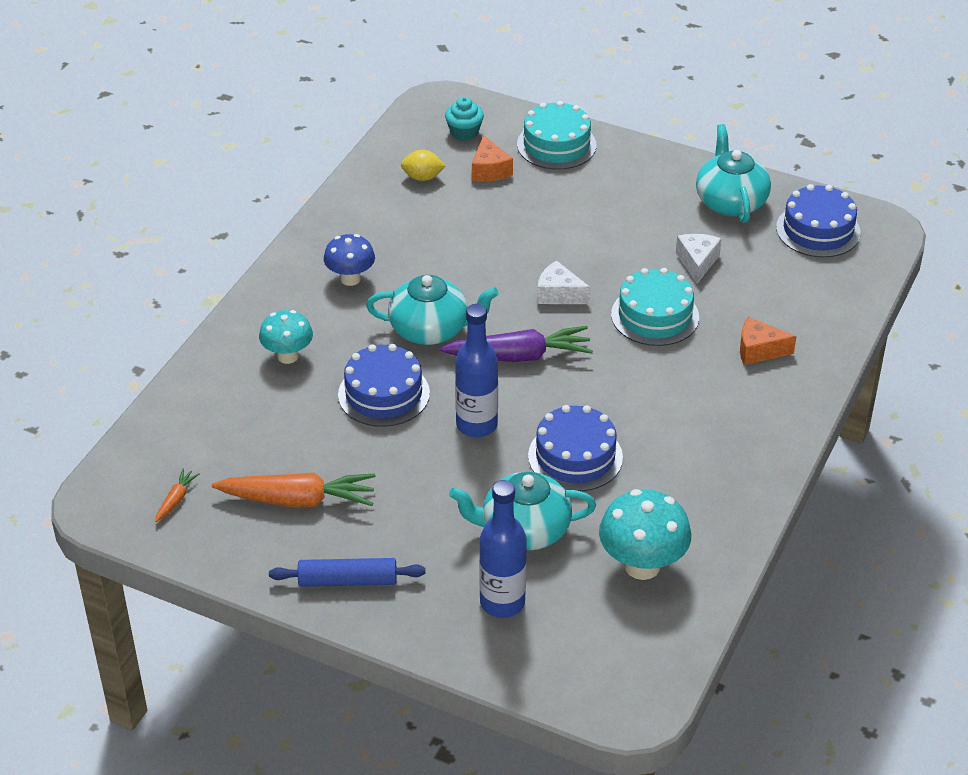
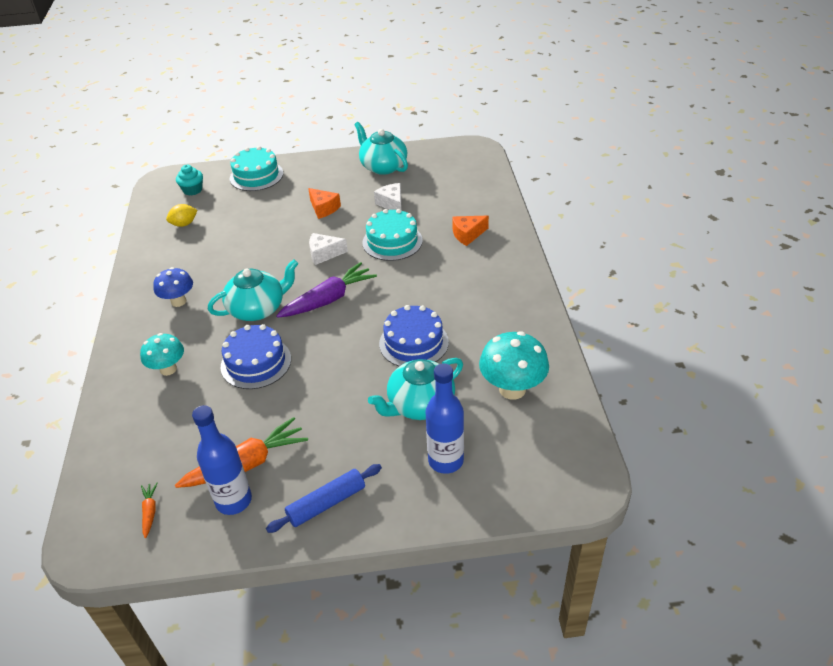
camera: 30 degrees left, 0 degrees up
(476, 425) = (334, 353): blue bottle -> blue bottle (233, 500)
(489, 170) = (225, 204): orange cheese -> orange cheese (323, 208)
(818, 230) = (443, 162): blue cake -> none

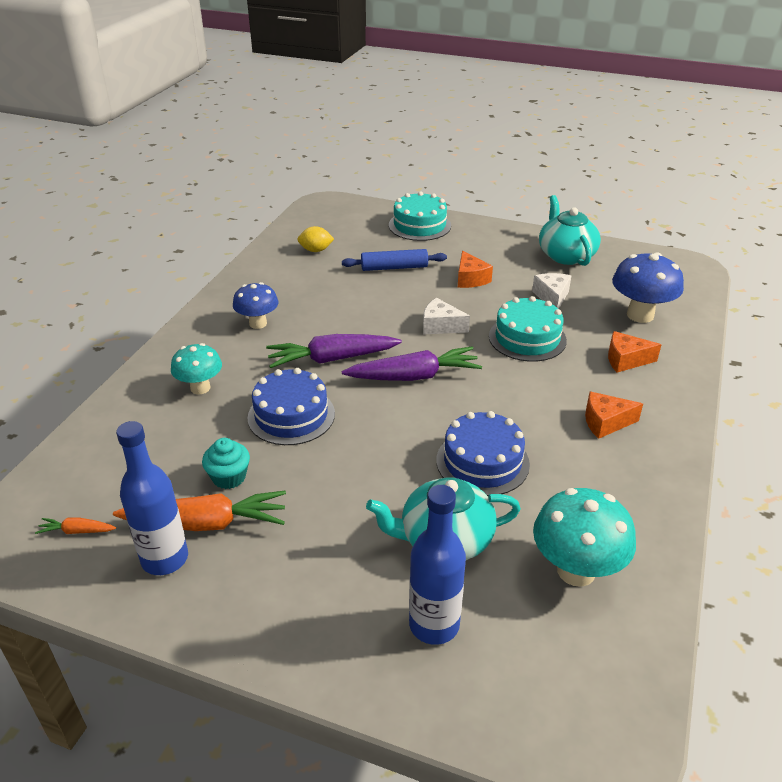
camera: 25 degrees right, 5 degrees down
(150, 512) = (76, 531): orange carrot -> orange carrot turned 105 degrees counterclockwise
(192, 190) = (346, 221): turquoise cupcake -> turquoise cupcake (229, 477)
(258, 309) = (331, 359): turquoise teapot -> purple carrot
(326, 503) = (260, 611): blue rolling pin -> blue rolling pin (394, 267)
(459, 197) = (640, 315): none -> blue mushroom
(478, 284) = (605, 422): none -> orange cheese

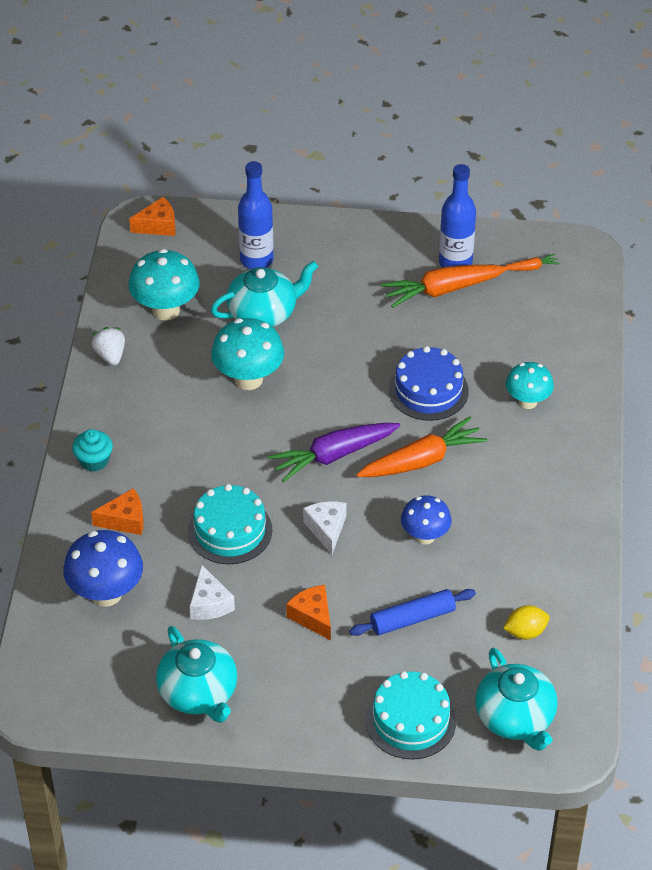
camera: 165 degrees right, 10 degrees up
(229, 477) = (448, 326): turquoise cupcake -> turquoise cupcake (94, 460)
(258, 323) = (523, 492): blue mushroom -> blue mushroom (425, 536)
(331, 359) = (422, 460): purple carrot -> orange carrot
(350, 217) = (515, 718): none -> turquoise teapot
(440, 326) = (326, 529): white cheese -> white cheese turned 105 degrees counterclockwise
(482, 462) = (248, 379): blue cake -> turquoise mushroom
(605, 422) = (145, 439): orange cheese -> orange cheese (158, 226)
(651, 522) = (110, 355): none -> white strawberry

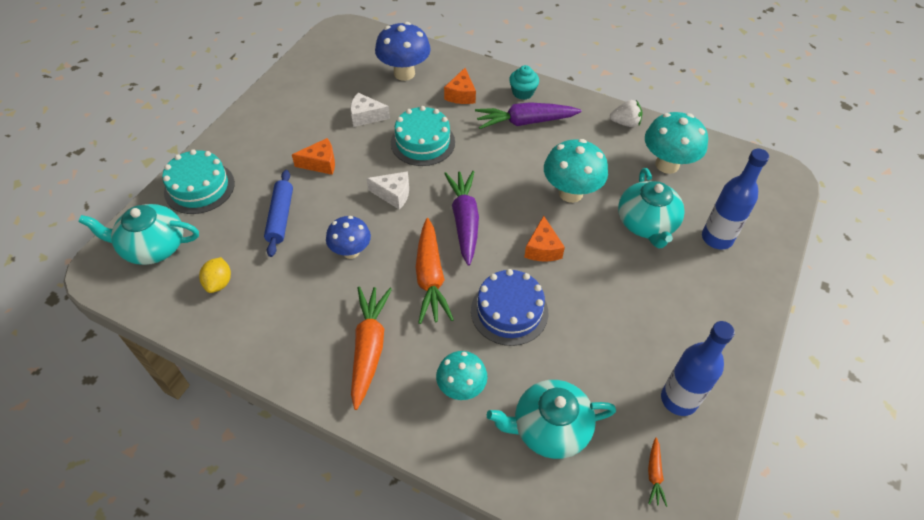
camera: 110 degrees right, 5 degrees up
(149, 445) = (525, 122): none -> purple carrot
(158, 226) = (775, 185): orange cheese -> orange cheese (542, 248)
(199, 693) = (300, 94): turquoise teapot -> turquoise teapot (549, 428)
(442, 290) = (639, 371): orange carrot -> orange carrot (369, 347)

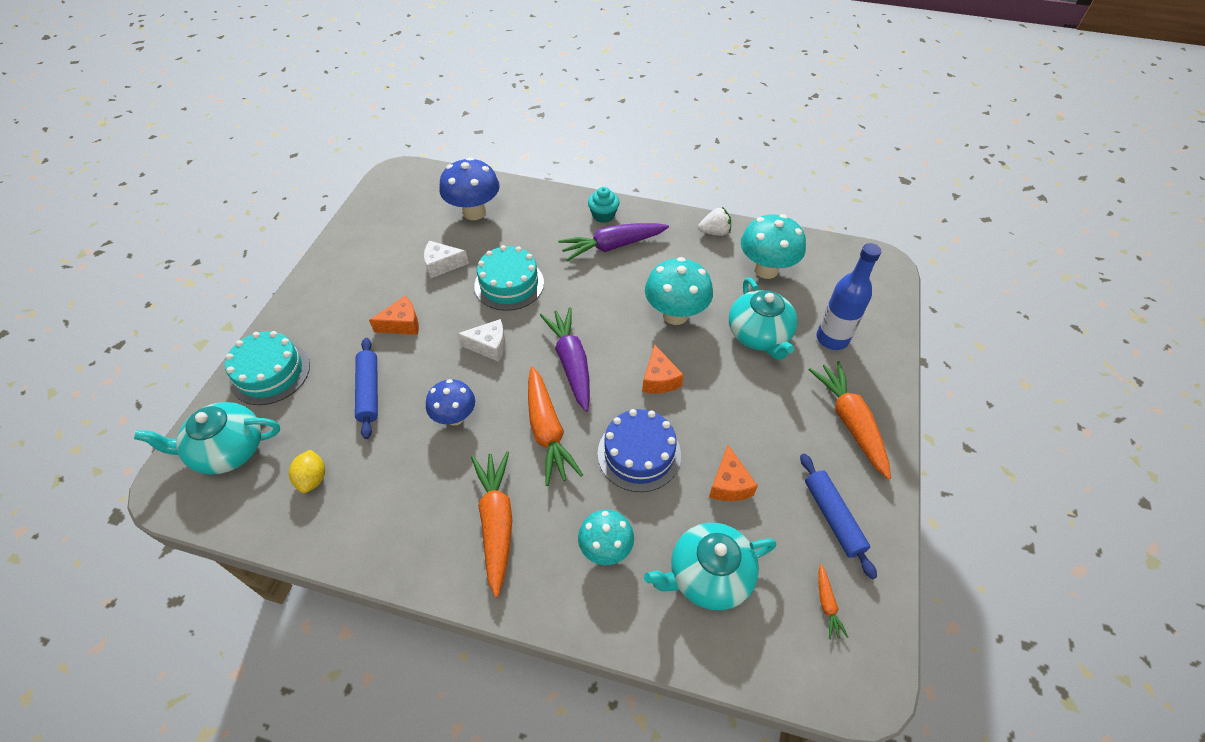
camera: 10 degrees left, 0 degrees up
(461, 95) = (539, 227): orange cheese -> orange cheese (729, 484)
(678, 399) = (833, 517): blue bottle -> blue rolling pin
(716, 316) = (850, 421): none -> orange carrot

